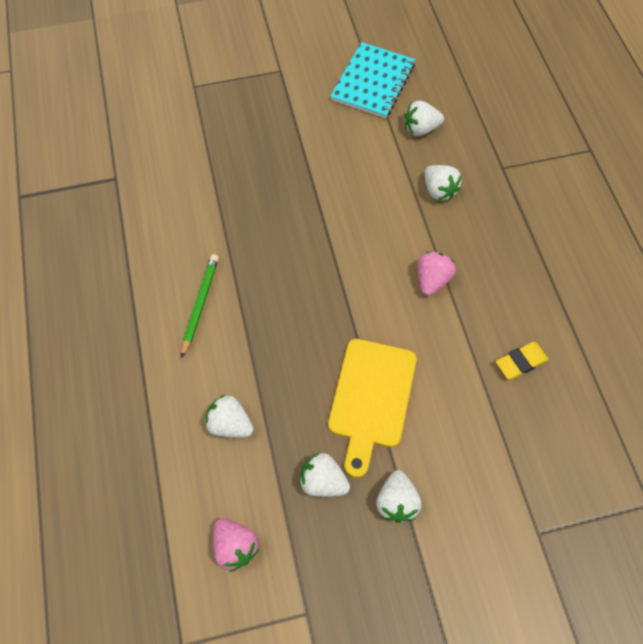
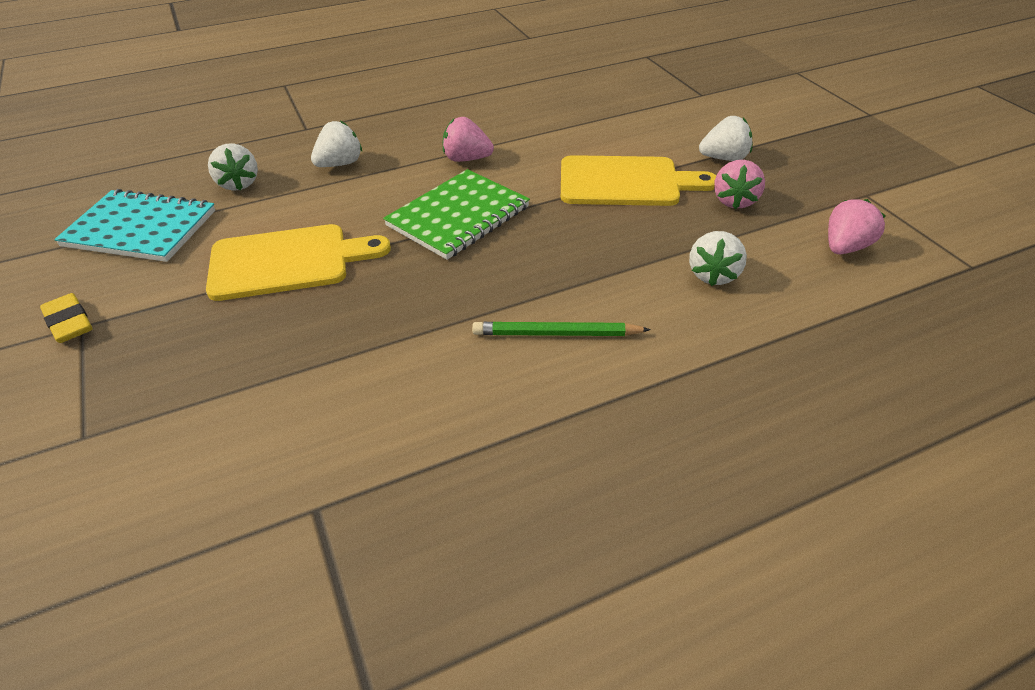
camera: 100 degrees left, 20 degrees down
(316, 161) = (287, 262): none -> yellow cutting board
(323, 481) = (734, 201): white strawberry -> pink strawberry
(346, 264) = (458, 216): none -> green notebook
(520, 362) = (546, 108): yellow eraser -> yellow eraser (69, 323)

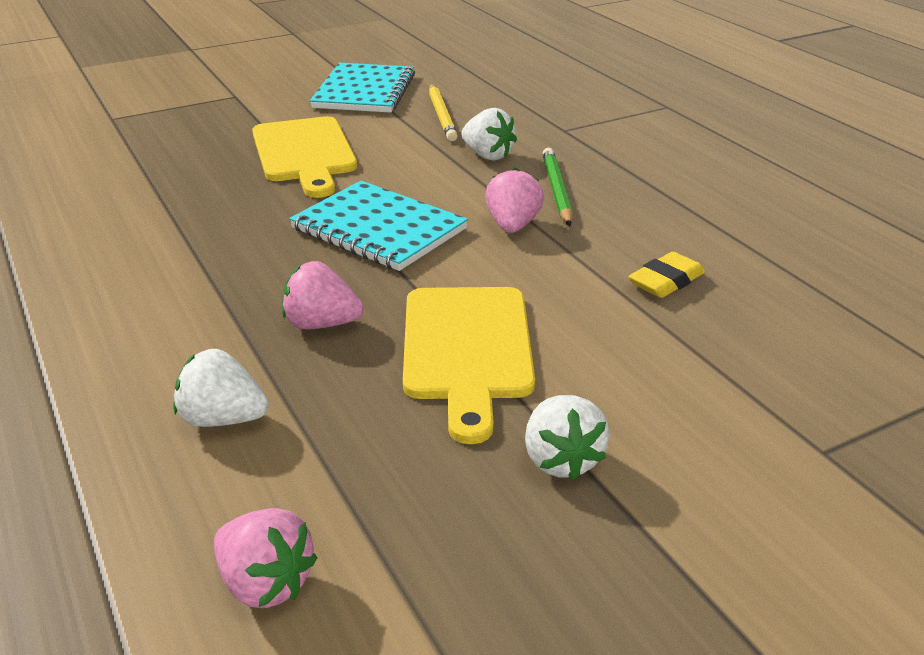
camera: 85 degrees right, 10 degrees down
(69, 323) = (239, 92): yellow eraser -> yellow eraser (666, 281)
(238, 184) = (442, 115): white strawberry -> yellow pencil
(458, 216) = (378, 229): green notebook -> turquoise notebook
(556, 334) = (146, 297): green pencil -> green pencil (556, 190)
(734, 201) = (417, 459): pink strawberry -> pink strawberry (321, 324)

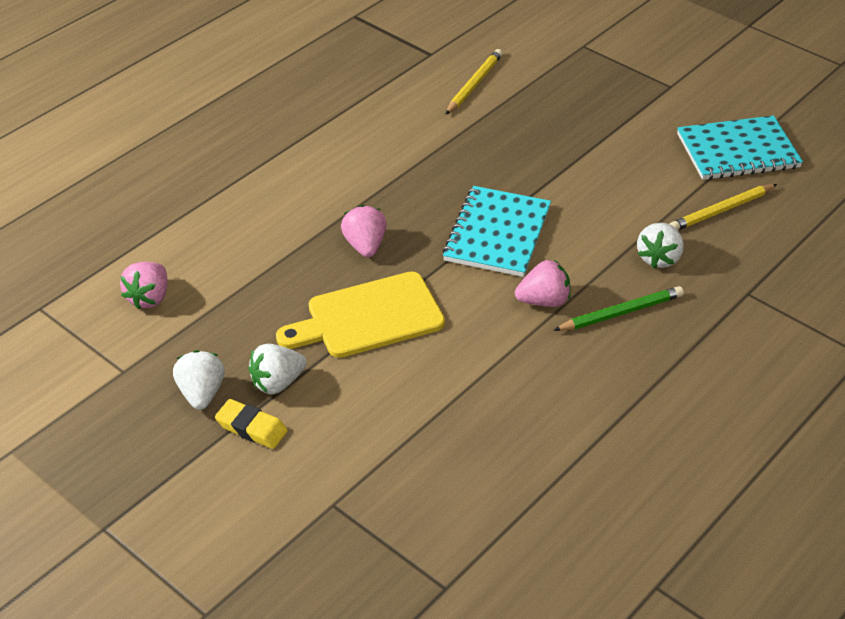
camera: 70 degrees right, 10 degrees up
(91, 187) = (474, 84): none -> yellow pencil
(223, 419) = (258, 239): white strawberry -> white strawberry (201, 393)
(304, 153) = (592, 159): yellow cutting board -> none
(666, 281) = (506, 401): yellow eraser -> yellow eraser (251, 428)

